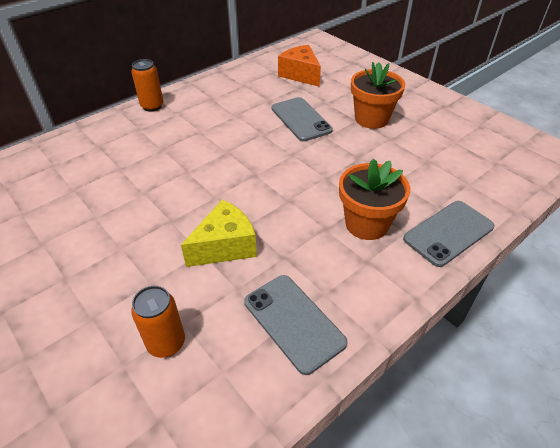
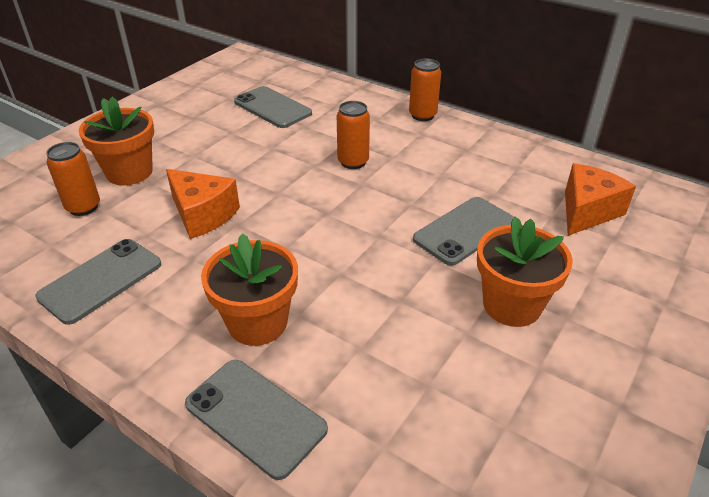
camera: 75 degrees right, 5 degrees down
(70, 184) = (272, 107): none -> grey phone
(119, 302) = (129, 172): none -> orange flower pot
(195, 151) = (353, 162): none -> orange can
(225, 246) = (202, 215): yellow cheese -> orange cheese

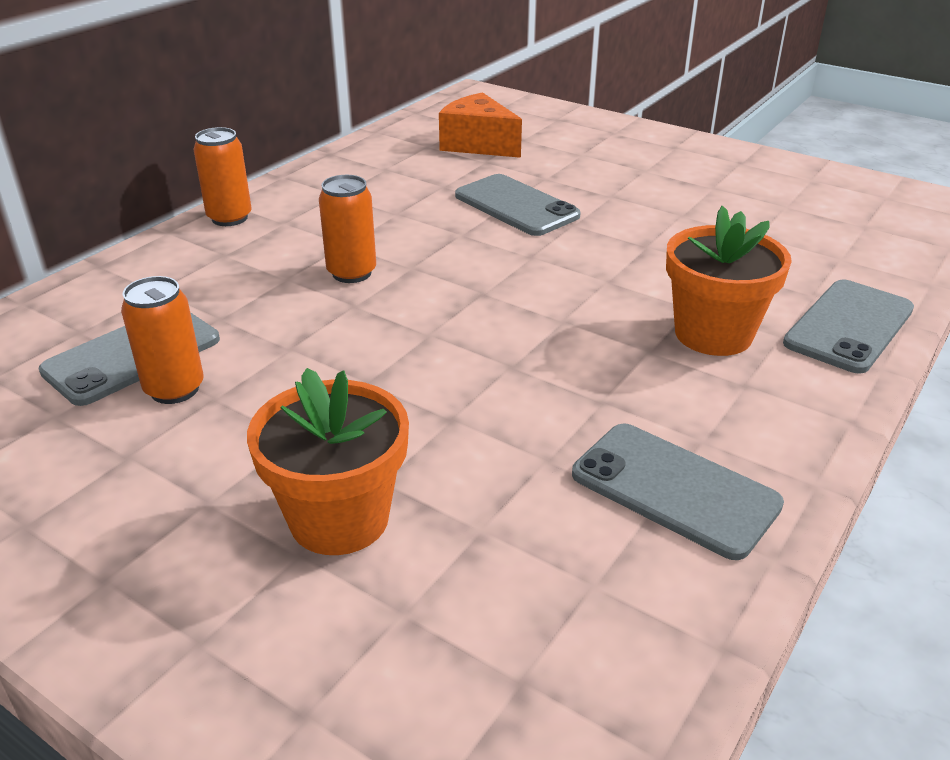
camera: 90 degrees left, 5 degrees down
(83, 207) = (466, 563): orange can -> orange can (174, 389)
(202, 215) = (489, 402): orange cheese -> none
(512, 305) = (635, 191): orange flower pot -> none

